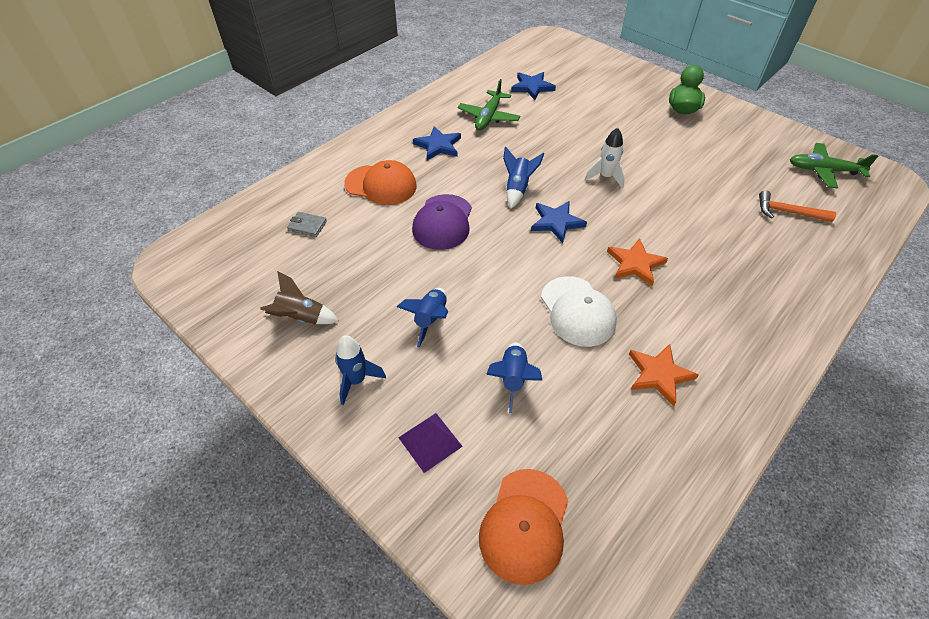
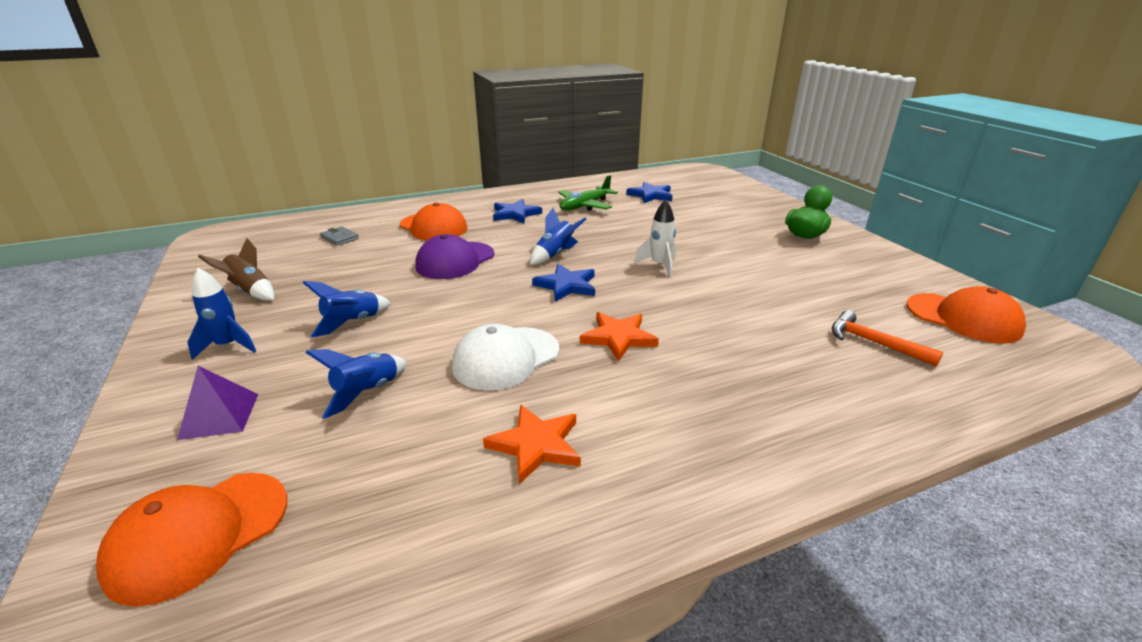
camera: 25 degrees right, 20 degrees down
(577, 311) = (506, 358): white cap -> white cap turned 45 degrees clockwise
(823, 171) = (963, 318): green plane -> orange cap

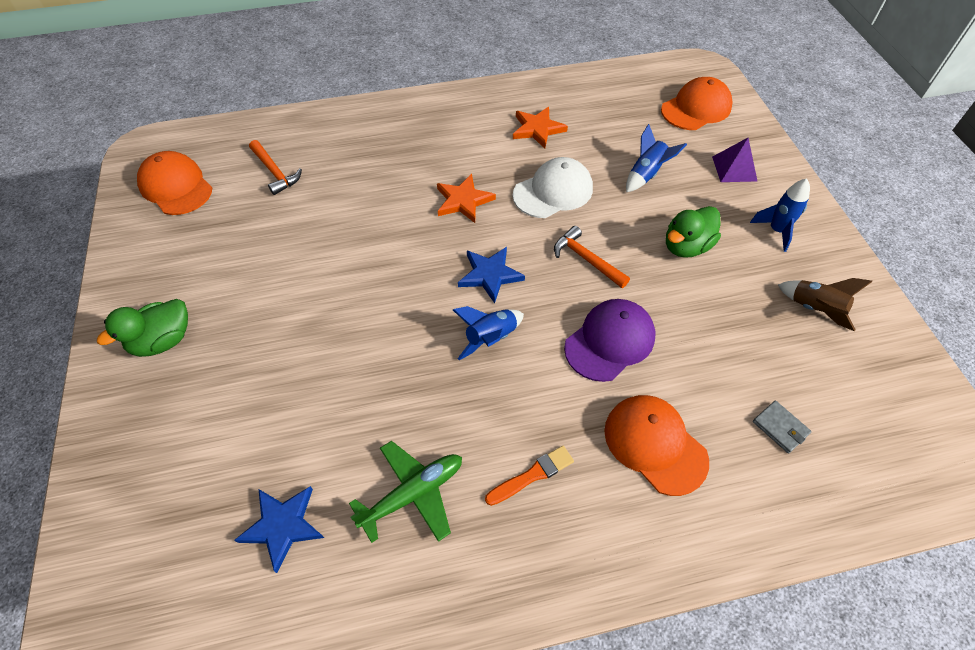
camera: 170 degrees left, 25 degrees up
(352, 322) = (686, 246): blue rocket -> green duck
(469, 303) = (586, 259): none -> orange hammer
(515, 214) = (532, 475): blue star -> orange brush
(659, 265) = (380, 298): white rocket -> none

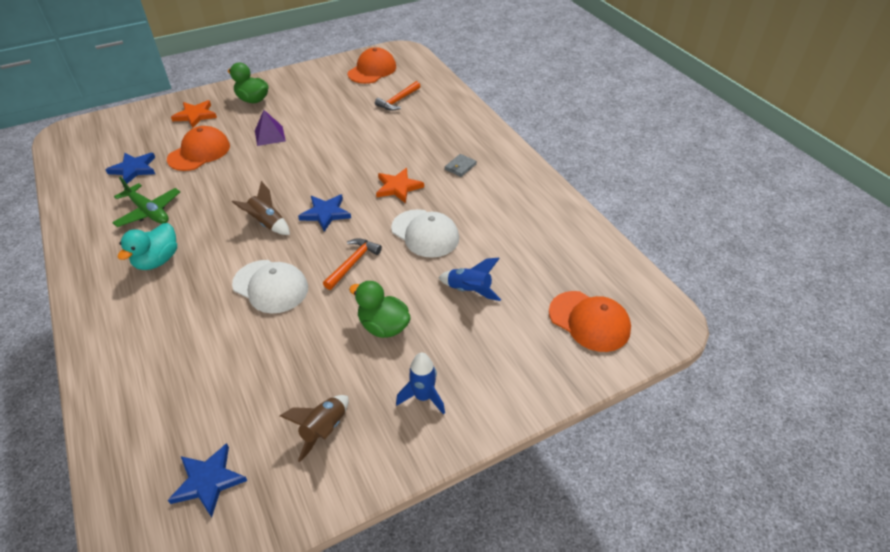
camera: 75 degrees right, 10 degrees down
(491, 338) = (267, 224): blue rocket -> brown rocket
(532, 475) = (157, 260): orange brush -> turquoise duck
(537, 129) = (500, 213): orange star -> orange star (195, 115)
(610, 341) = (270, 286): purple cap -> white cap
(655, 444) = (178, 321): orange cap -> orange cap (199, 152)
(734, 168) = (505, 358): purple pyramid -> purple pyramid (270, 135)
(780, 428) = (191, 401): grey wallet -> grey wallet (460, 167)
(878, 411) = (208, 481): none -> blue star

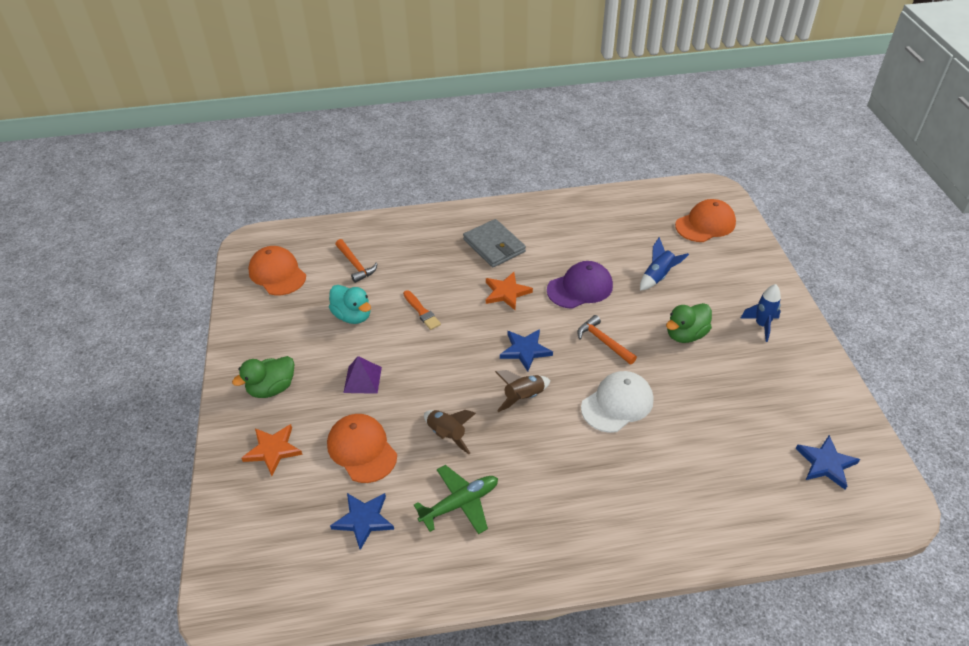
camera: 70 degrees left, 0 degrees up
(157, 260) = (550, 495): turquoise duck -> turquoise duck (353, 316)
(324, 430) = (785, 387): brown rocket -> brown rocket (447, 435)
(355, 146) = (421, 311): none -> orange brush
(425, 233) = (580, 288): white cap -> purple cap
(460, 167) = (494, 246): grey wallet -> grey wallet, size x2.00

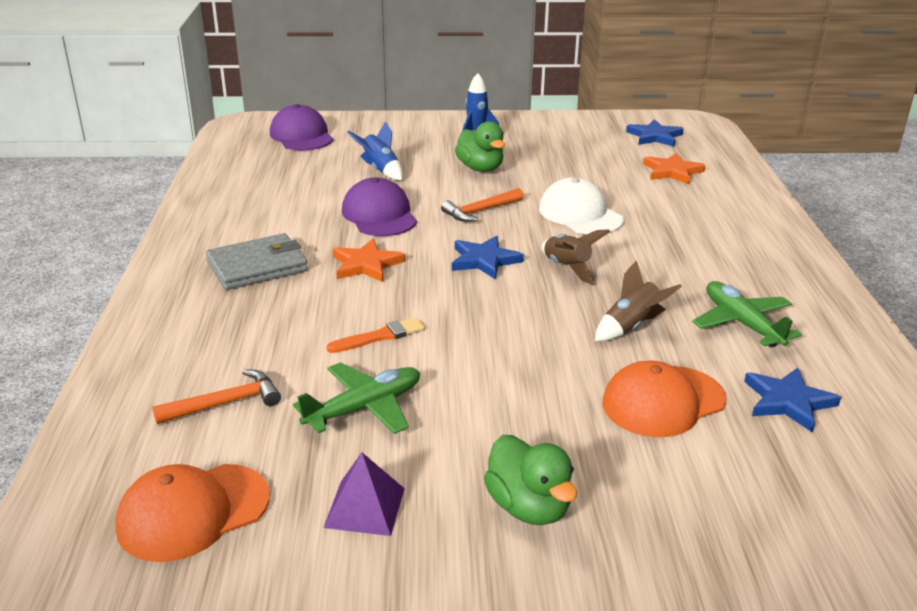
camera: 85 degrees left, 15 degrees down
(273, 450) = (673, 500): orange star -> orange star (672, 172)
(353, 316) = (365, 408): turquoise duck -> green plane
(362, 379) = (520, 399): purple pyramid -> purple pyramid (365, 507)
(705, 224) = (301, 136): orange cap -> purple cap

